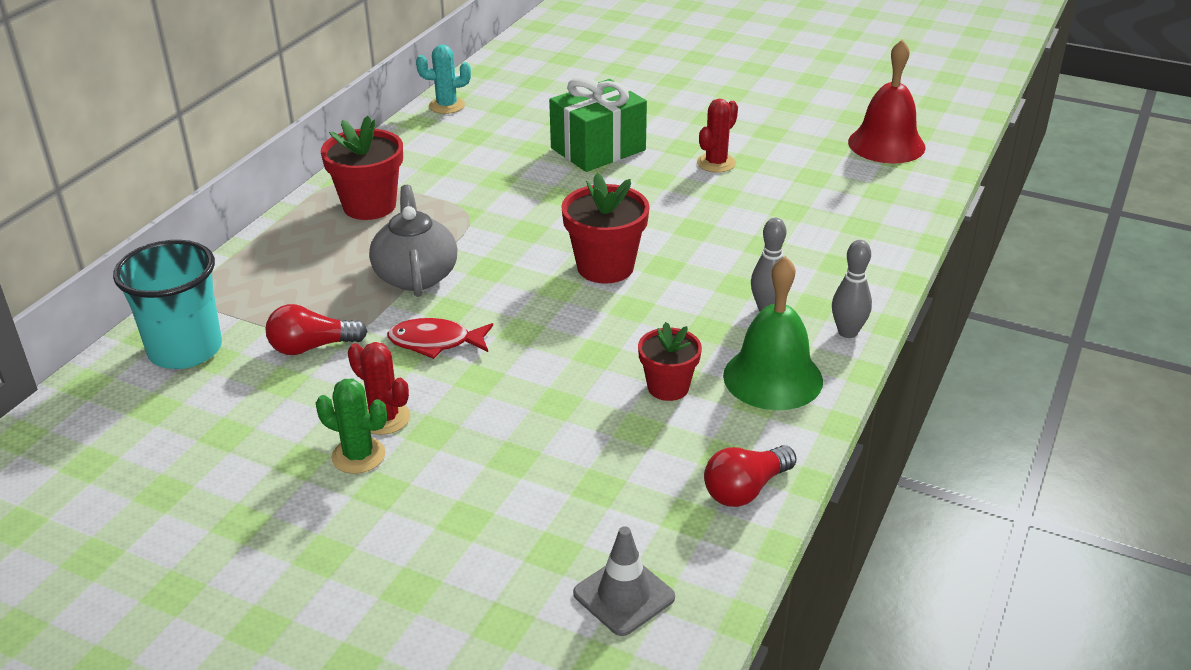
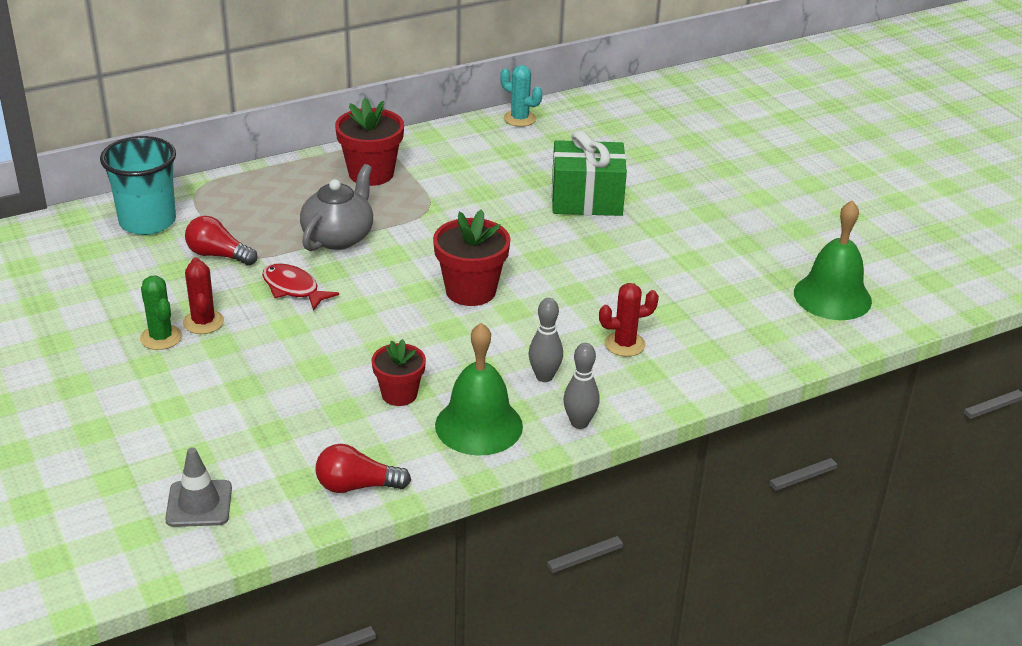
camera: 35 degrees right, 0 degrees up
(716, 163) = (663, 250): red cactus -> red cactus (624, 344)
(886, 144) = (832, 296): red bell -> green bell

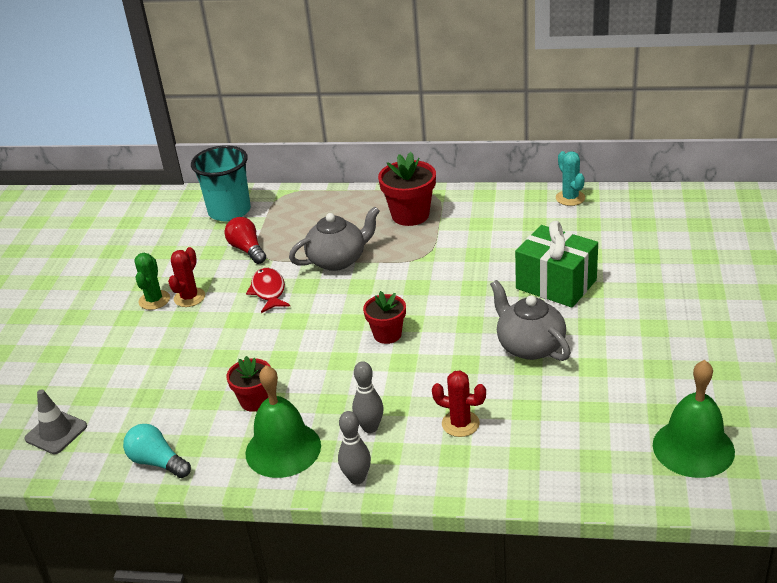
camera: 40 degrees right, 0 degrees up
(356, 486) = (157, 462): red light bulb -> turquoise light bulb
(471, 291) = (387, 334): red flower pot -> red flower pot, size x0.64
(618, 259) = (529, 346): none -> grey teapot

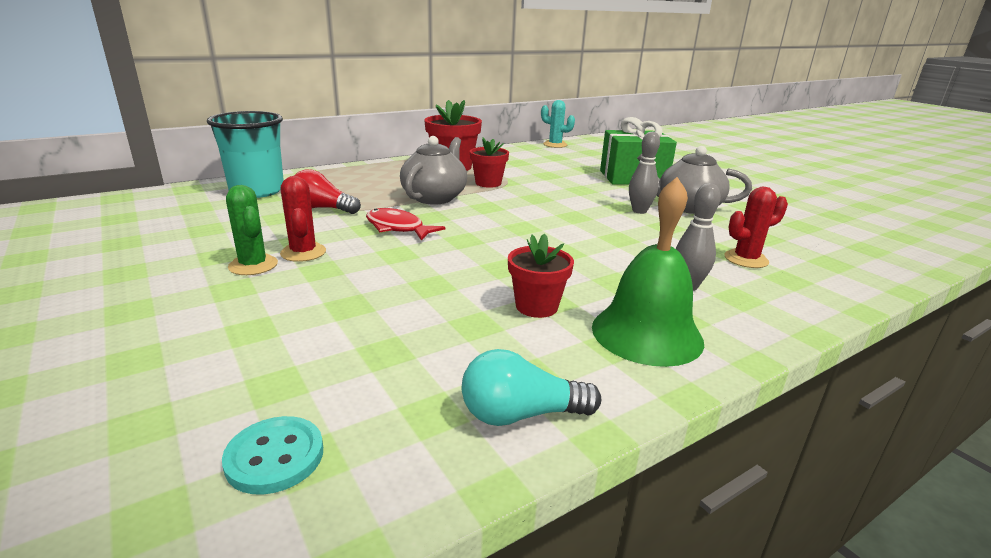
camera: 45 degrees left, 10 degrees down
(56, 432) = (275, 457): grey traffic cone -> turquoise button
(357, 478) = (761, 326): grey bowling pin -> grey bowling pin (639, 211)
(387, 334) = (570, 227): red flower pot -> red flower pot (488, 183)
(693, 448) = (892, 225): green bell -> none

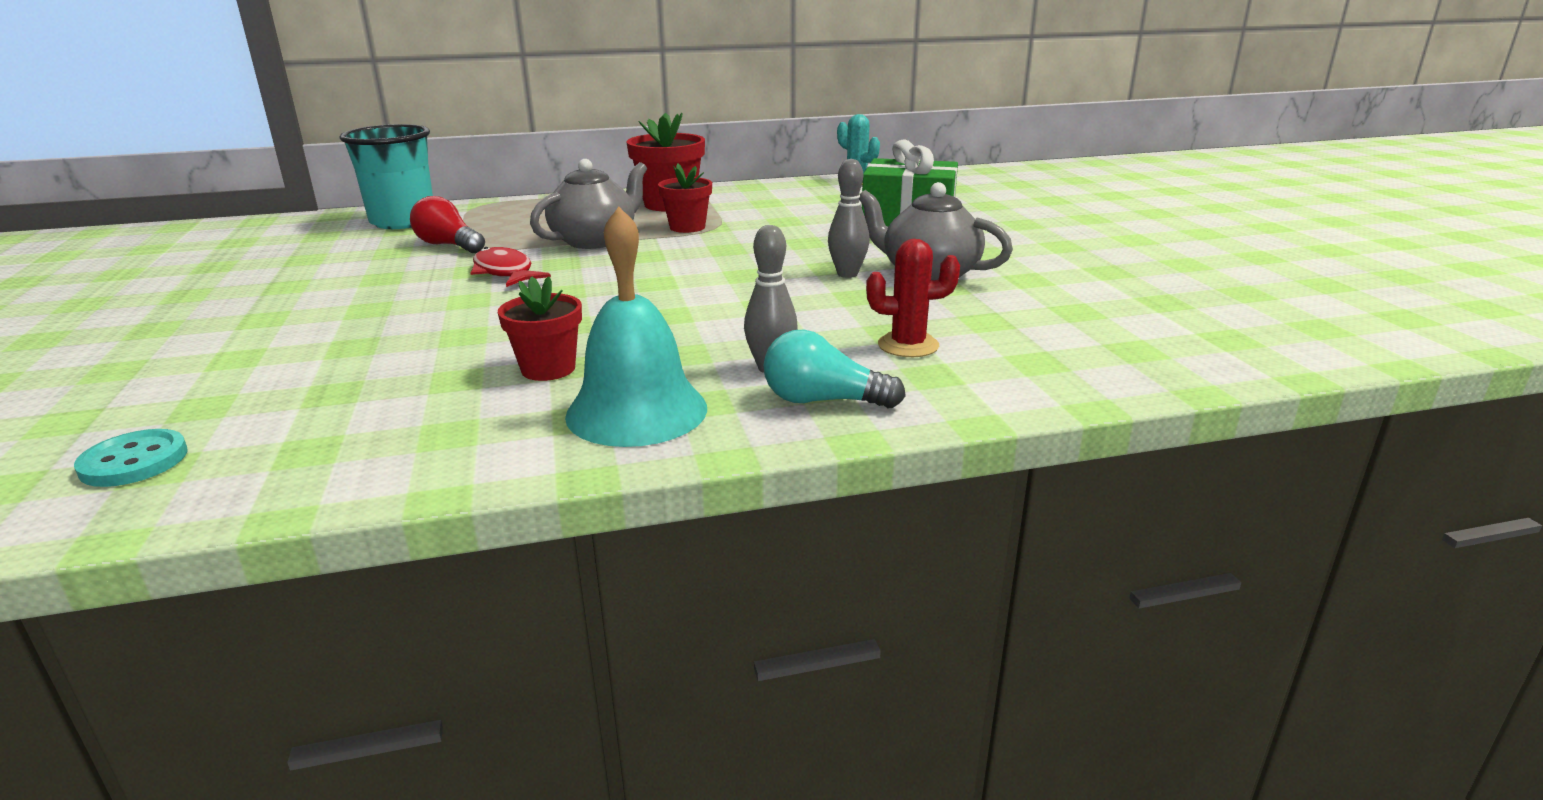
camera: 20 degrees right, 0 degrees up
(253, 265) = (307, 298): green cactus -> none
(303, 252) = (371, 290): red cactus -> none
(520, 414) = (387, 464): turquoise light bulb -> turquoise light bulb (823, 401)
(647, 333) = (637, 411): green bell -> turquoise bell

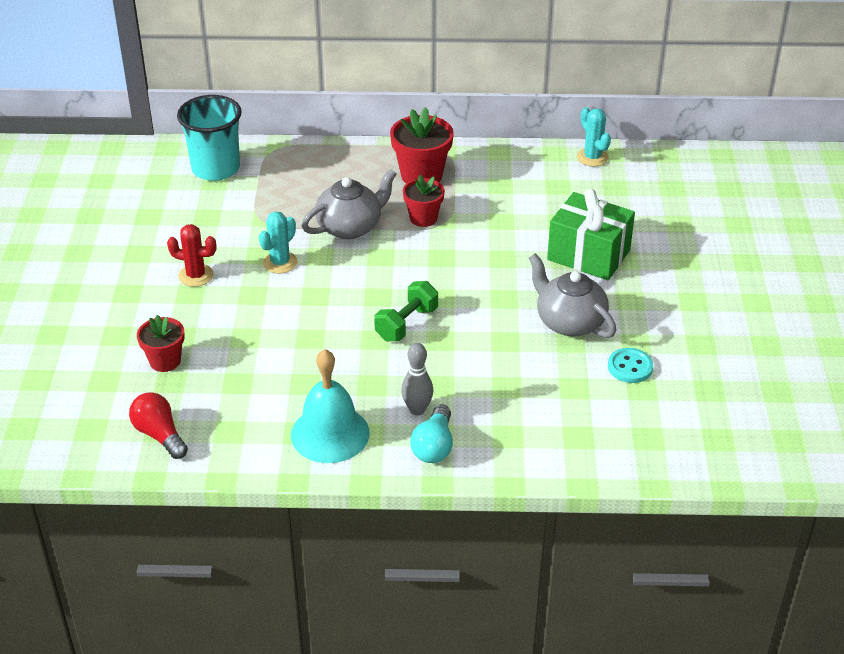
camera: 15 degrees right, 15 degrees up
(134, 461) = (78, 421): turquoise button -> turquoise button (630, 367)
(448, 245) = (246, 214): red light bulb -> red light bulb (159, 435)
(505, 272) = (280, 263): red fish -> turquoise cactus
(548, 369) = (290, 384): red flower pot -> red flower pot (165, 361)
(709, 298) = (406, 324): none -> green dumbbell
(823, 401) = (434, 446): turquoise light bulb -> turquoise light bulb turned 105 degrees counterclockwise
(847, 274) = (512, 311): grey bowling pin -> none
(908, 345) = (509, 404): red cactus -> red cactus (196, 275)

